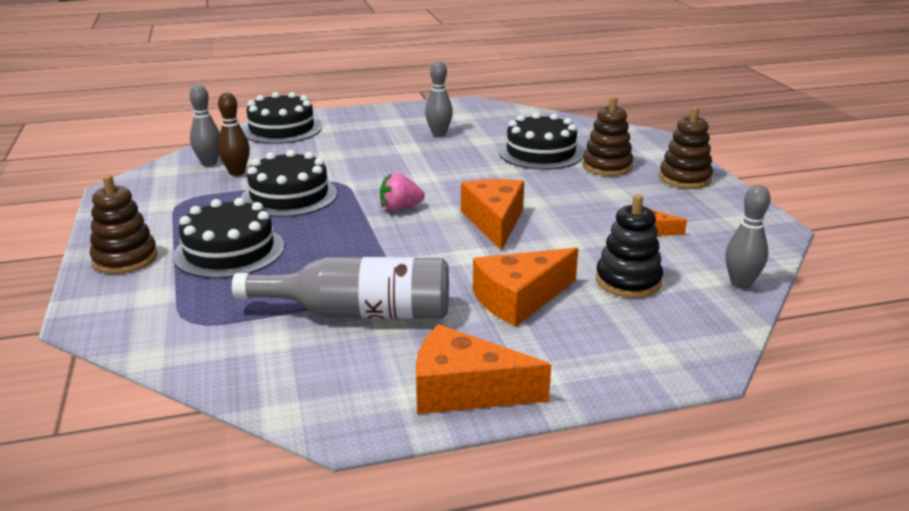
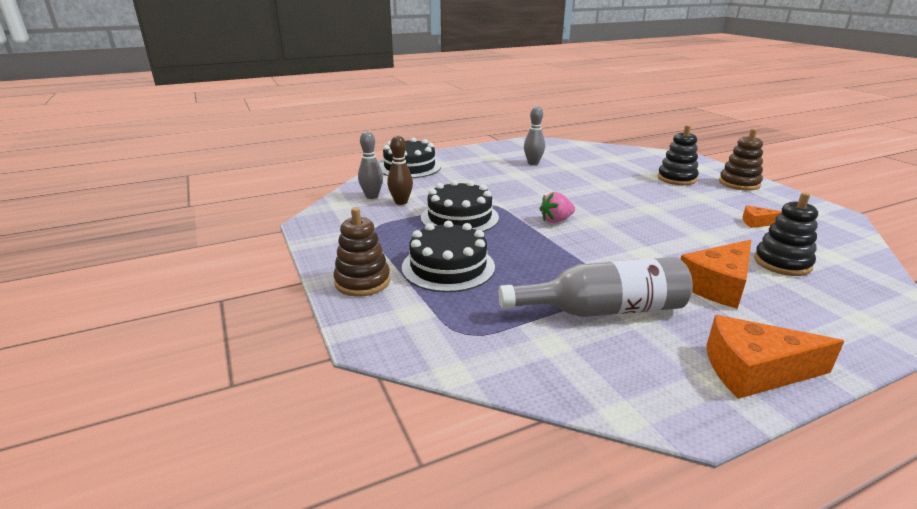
camera: 10 degrees left, 0 degrees up
(494, 222) = (637, 225): orange cheese -> none
(540, 153) = (620, 172): black cake -> none
(607, 166) = (676, 178): brown stacking toy -> black stacking toy
(740, 284) = (862, 257): grey bowling pin -> none

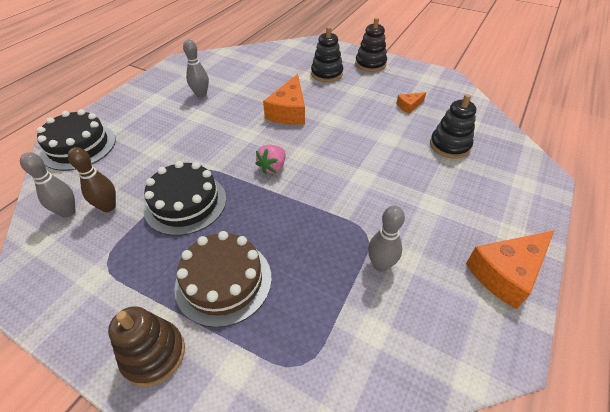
camera: 35 degrees left, 20 degrees up
(448, 267) = (223, 281): black cake -> brown cake
(603, 310) = (380, 264): grey bottle -> grey bowling pin
(717, 285) = (430, 191): orange cheese -> orange cheese (289, 111)
(739, 183) = (370, 64): brown stacking toy -> black stacking toy

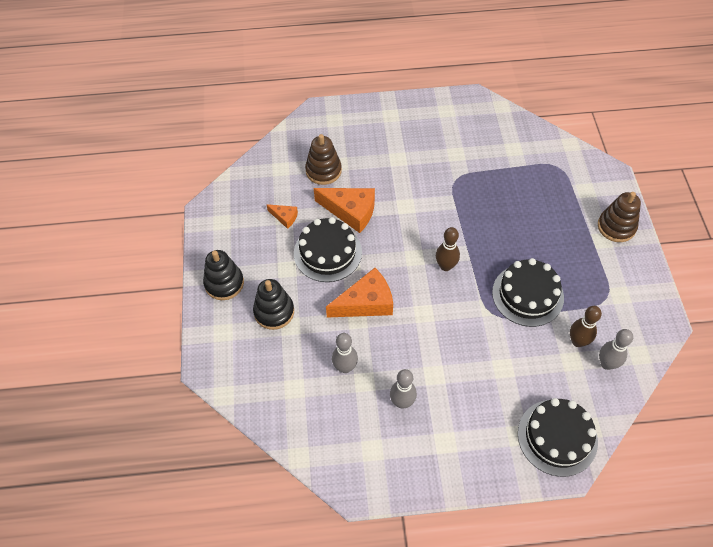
camera: 125 degrees left, 10 degrees up
(223, 281) = (554, 227): brown cake -> none
(273, 167) = (445, 266): pink strawberry -> brown bowling pin
(353, 112) = (327, 252): none -> black cake
(380, 264) = (471, 163): grey bowling pin -> grey bowling pin (345, 367)
(449, 145) = (323, 171): black stacking toy -> brown stacking toy
(506, 273) = (425, 110): orange cheese -> orange cheese (351, 212)

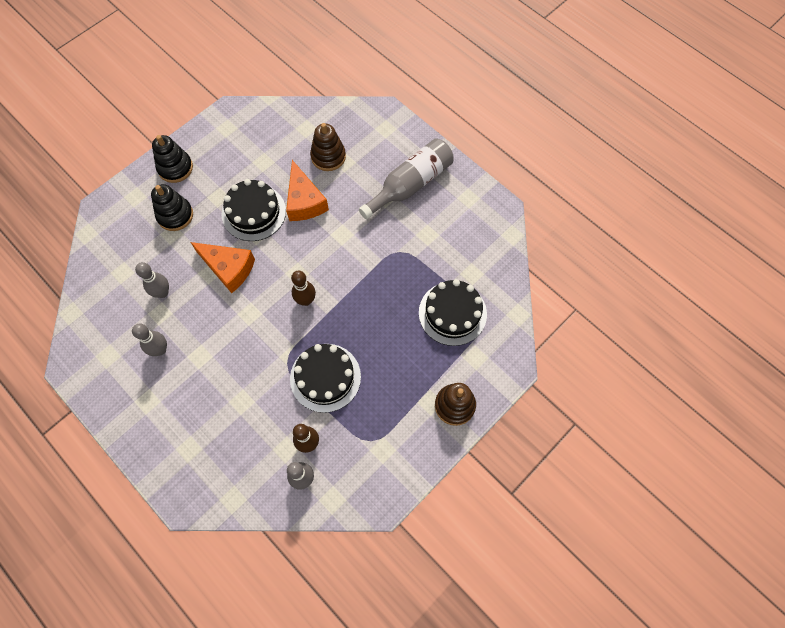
camera: 50 degrees right, 10 degrees up
(284, 217) = (263, 163): orange cheese -> none
(401, 136) = (410, 184): none -> grey bottle
(557, 437) = (206, 479): black cake -> black cake (452, 313)

